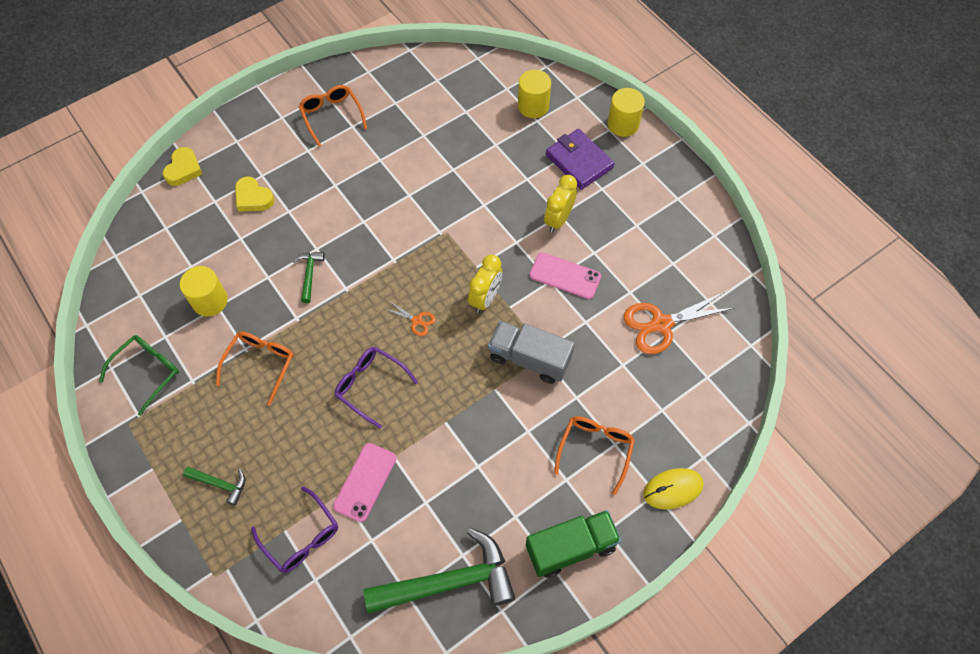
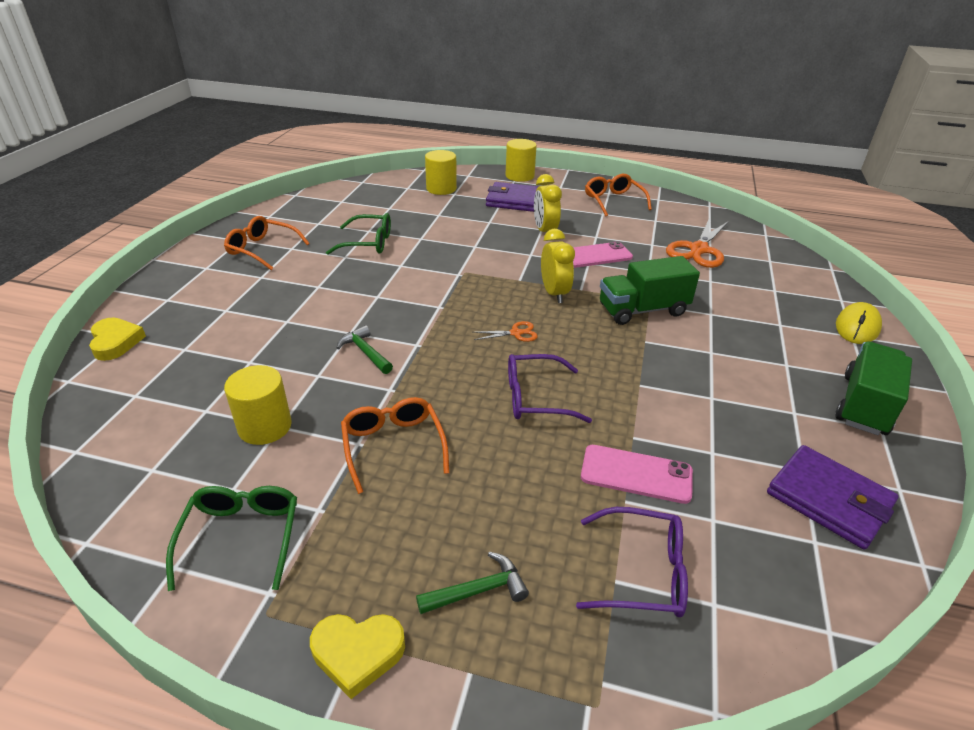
camera: 40 degrees left, 25 degrees down
(253, 198) = (233, 328): yellow heart -> yellow heart (357, 653)
(365, 482) = (636, 474): pink phone -> pink phone turned 60 degrees counterclockwise
(409, 152) = (368, 243): none -> green glasses
(450, 581) = (828, 499): green hammer -> purple wallet
(529, 359) = (642, 310): grey truck -> green truck
(595, 449) = (774, 335): orange glasses -> orange glasses (613, 201)

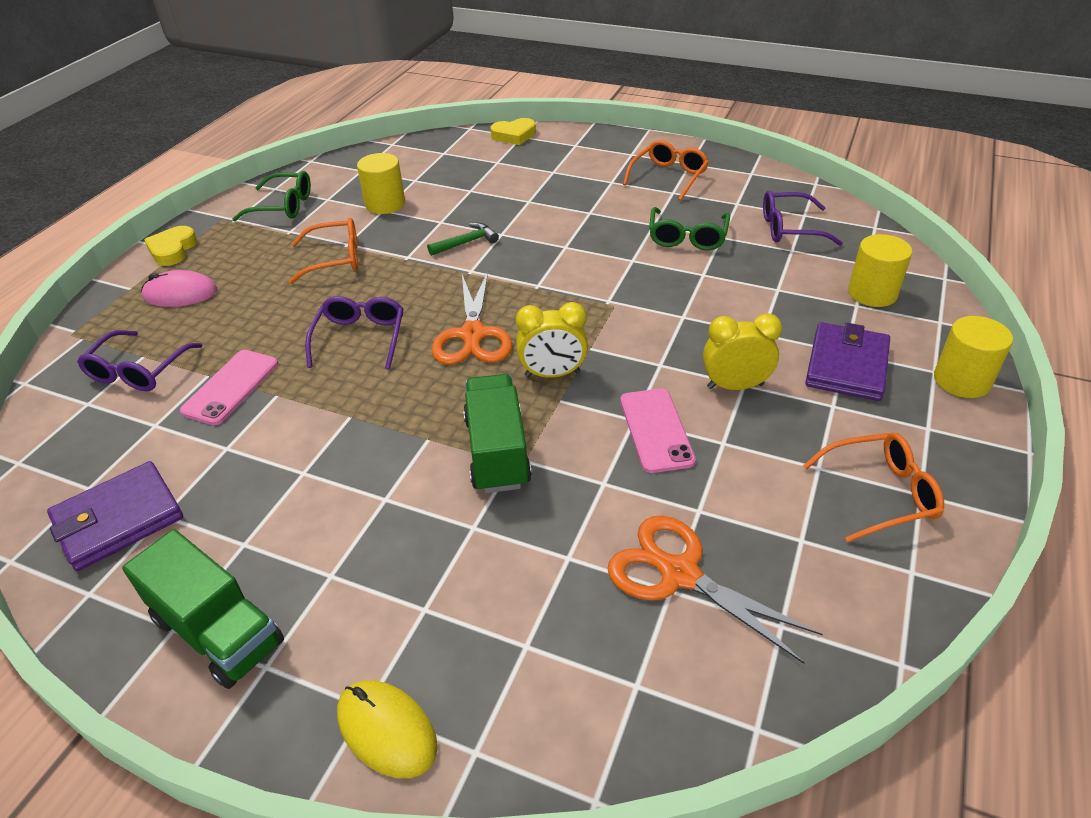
camera: 100 degrees right, 5 degrees up
(360, 207) = (789, 228): none -> purple glasses
(478, 590) = (180, 294): green hammer -> pink mouse
(516, 333) = (473, 335): orange scissors -> orange scissors, size x2.08

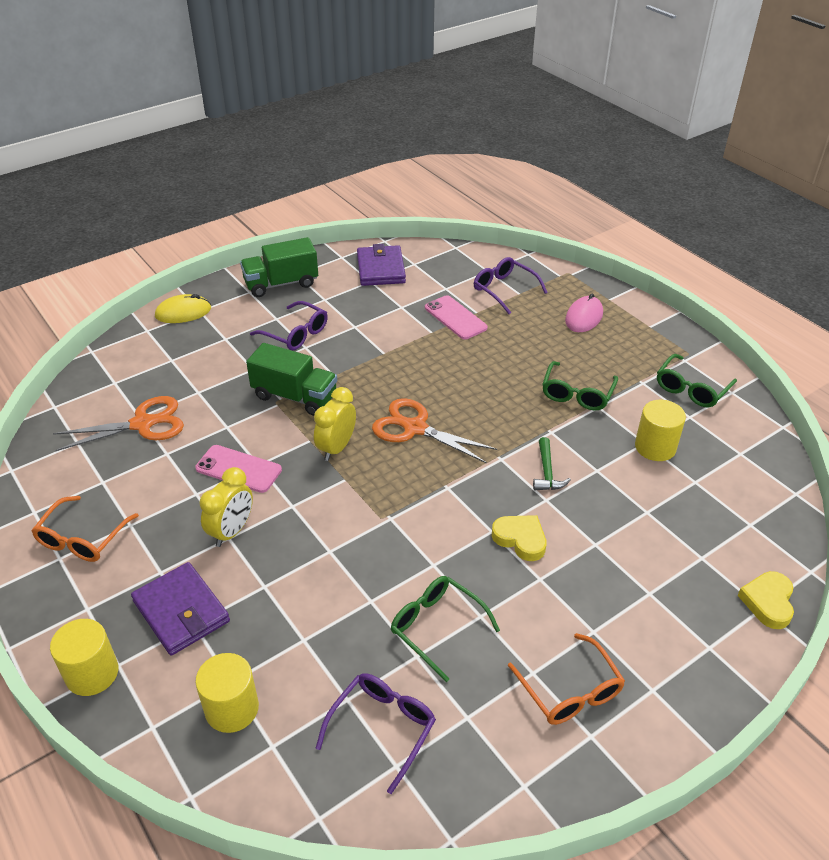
camera: 120 degrees right, 0 degrees up
(172, 250) = (652, 323): yellow heart -> yellow heart (520, 539)
(335, 259) = (577, 394): orange glasses -> green glasses
(360, 338) = (459, 378): purple glasses -> purple glasses (296, 334)

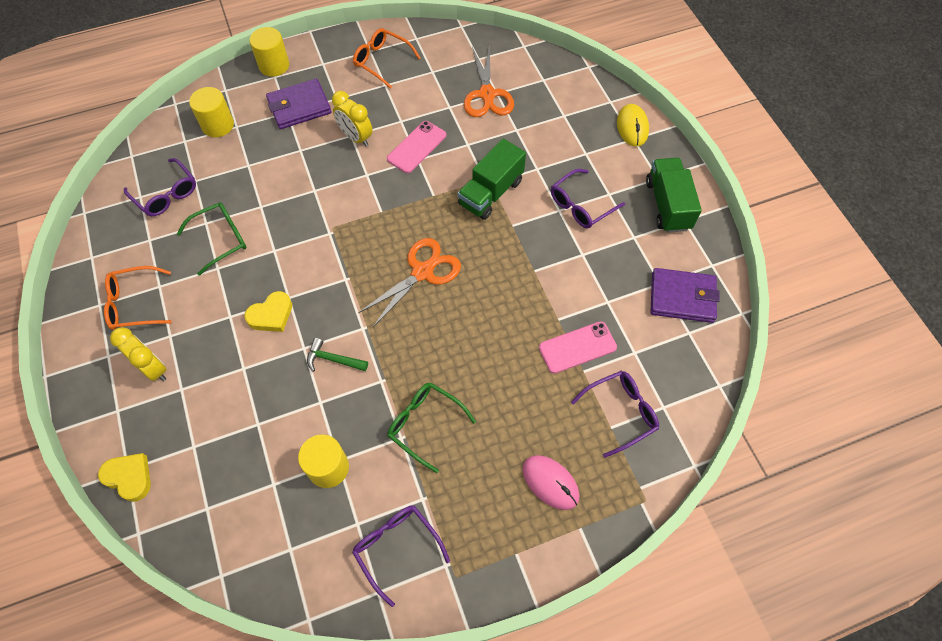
camera: 105 degrees right, 20 degrees up
(336, 448) = (418, 212): yellow clock -> yellow clock (153, 368)
(691, 389) = (396, 548): green glasses -> purple glasses

